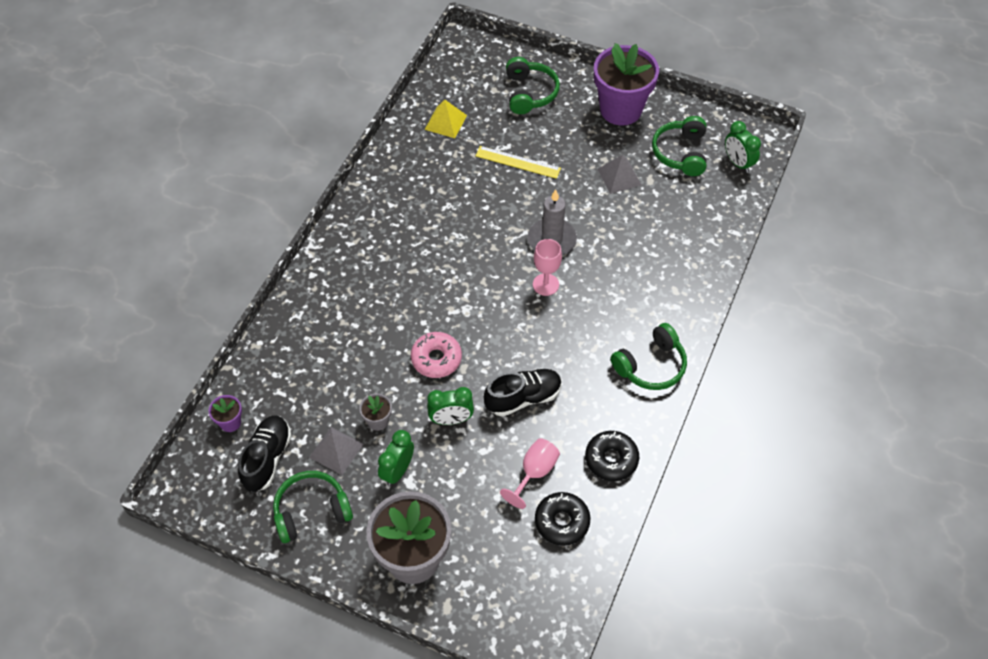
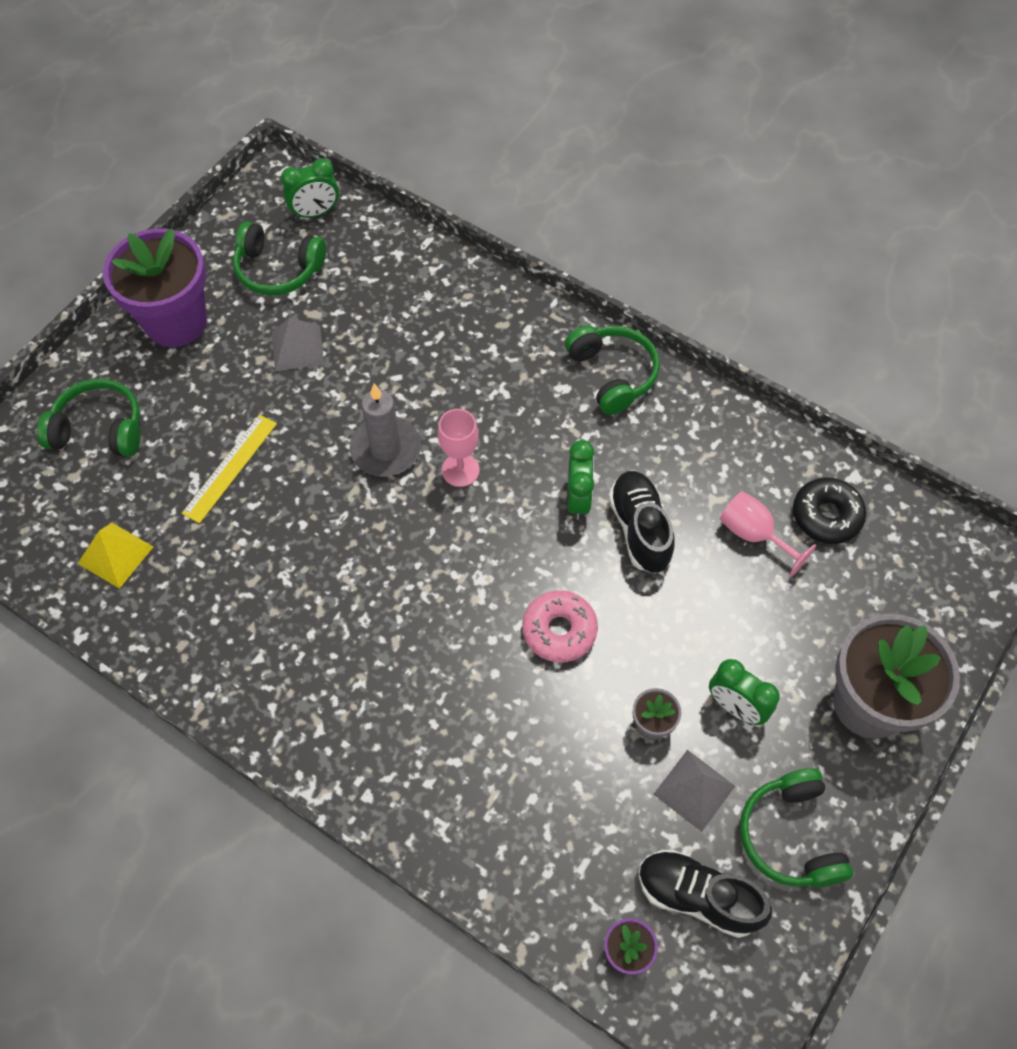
camera: 80 degrees left, 5 degrees up
(451, 419) = (662, 625): green clock -> green clock (578, 499)
(611, 459) = (743, 444): black donut -> none

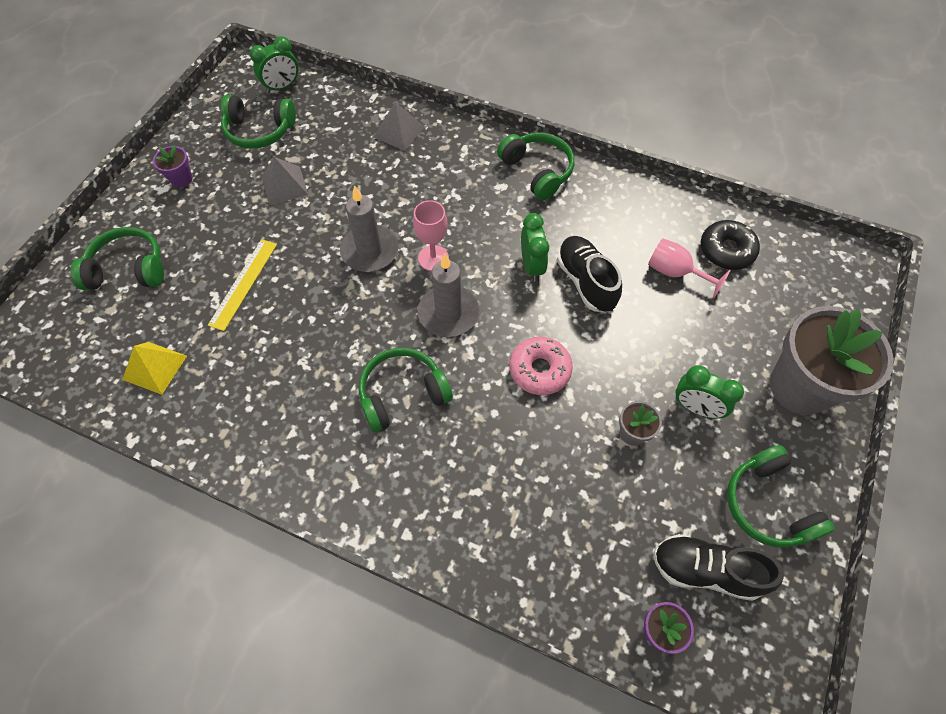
camera: 10 degrees left, 0 degrees up
(175, 321) = (181, 179): purple flower pot -> purple flower pot, size x0.42
(392, 633) = (402, 394): none -> green headphones
(465, 543) = (448, 313): none -> grey candle
(694, 790) = (680, 480): grey pyramid -> grey pyramid (399, 131)

